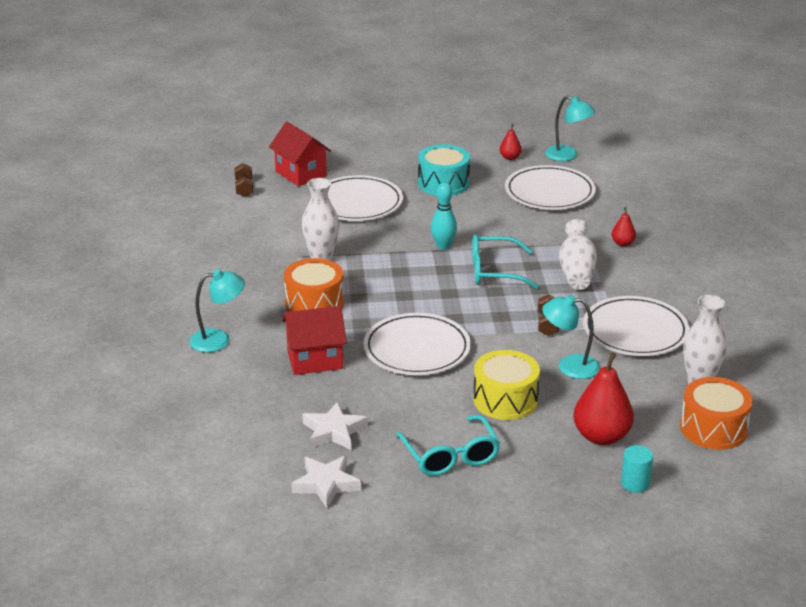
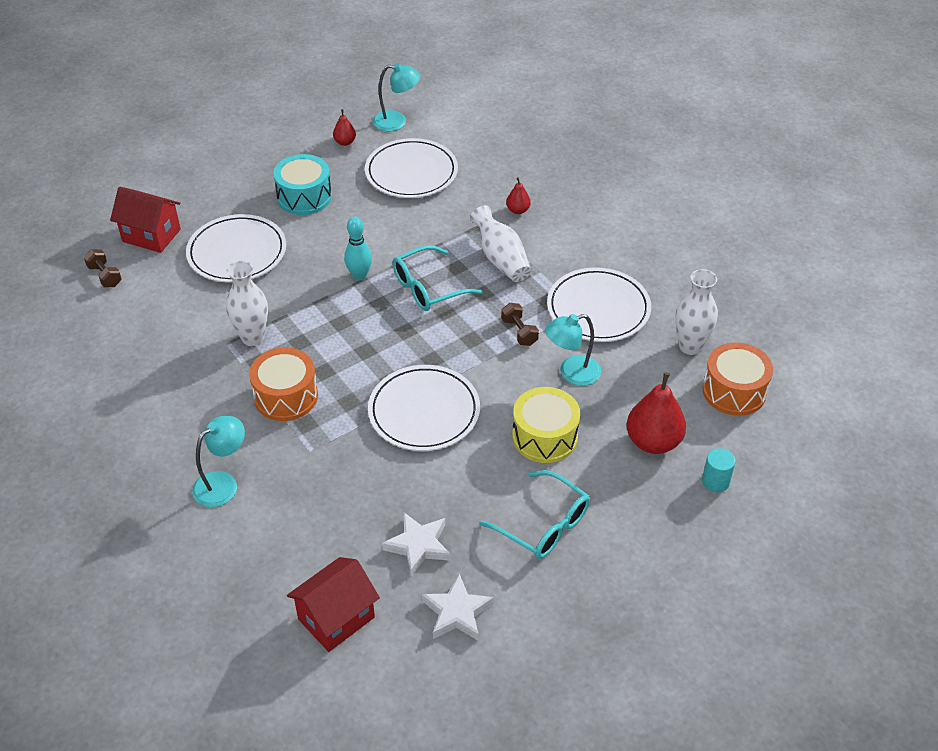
camera: 30 degrees left, 15 degrees up
(315, 360) = (337, 467): red house -> red house (336, 618)

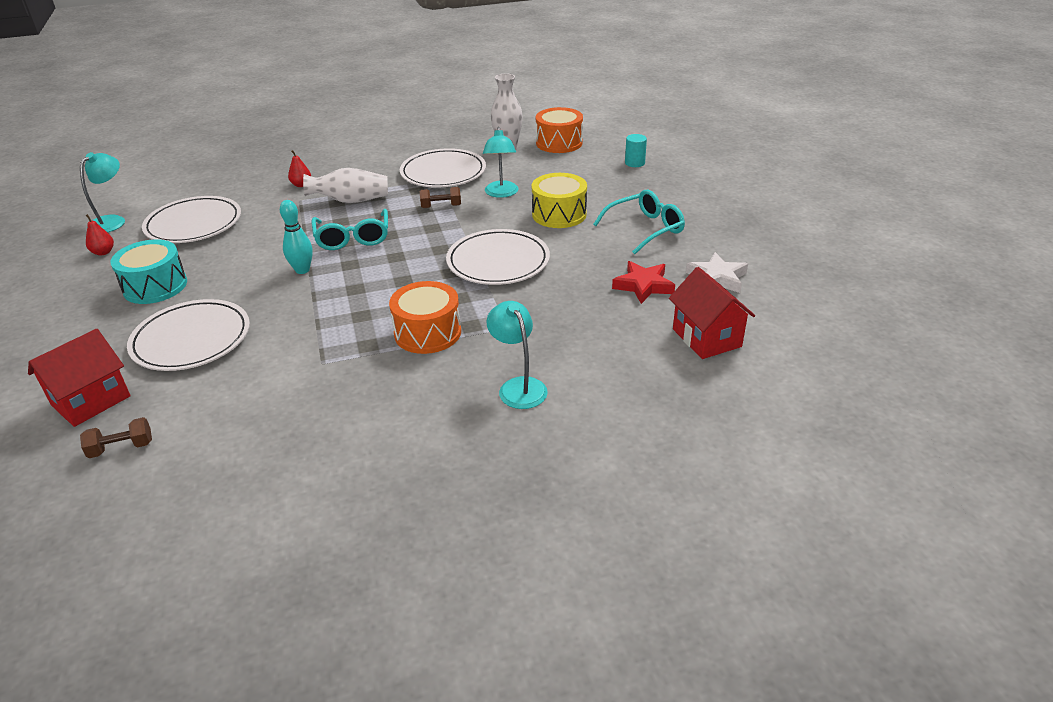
camera: 70 degrees left, 10 degrees down
(252, 338) = (330, 344): white vase -> none
(418, 546) = (643, 286): white star -> red star
(653, 442) = (588, 176): red pear -> none

